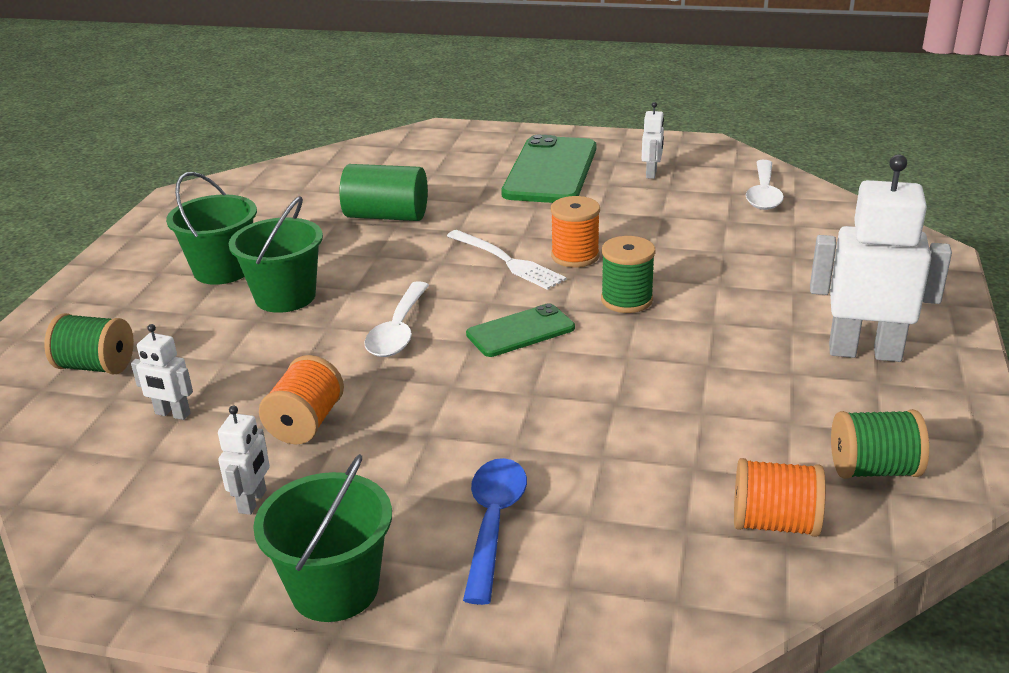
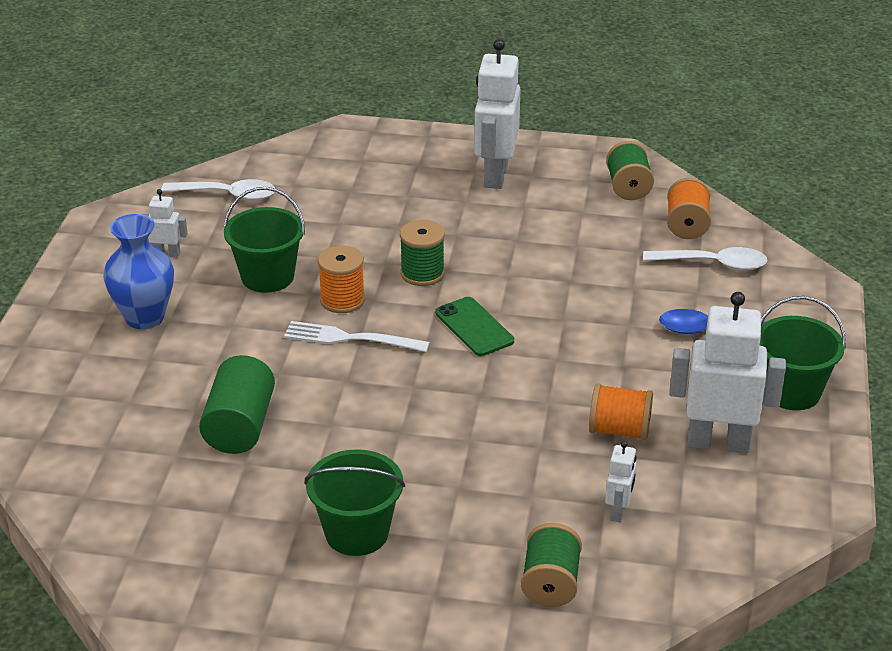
camera: 95 degrees left, 5 degrees up
(253, 501) = (718, 443): white robot -> white robot, size x2.10
(285, 297) = (415, 475): green bucket -> green bucket (267, 277)
(398, 331) = (476, 395): white spoon -> white spoon (713, 264)
(508, 261) = (350, 338): white fork -> white fork turned 120 degrees counterclockwise
(550, 171) = (144, 317): green phone -> blue vase

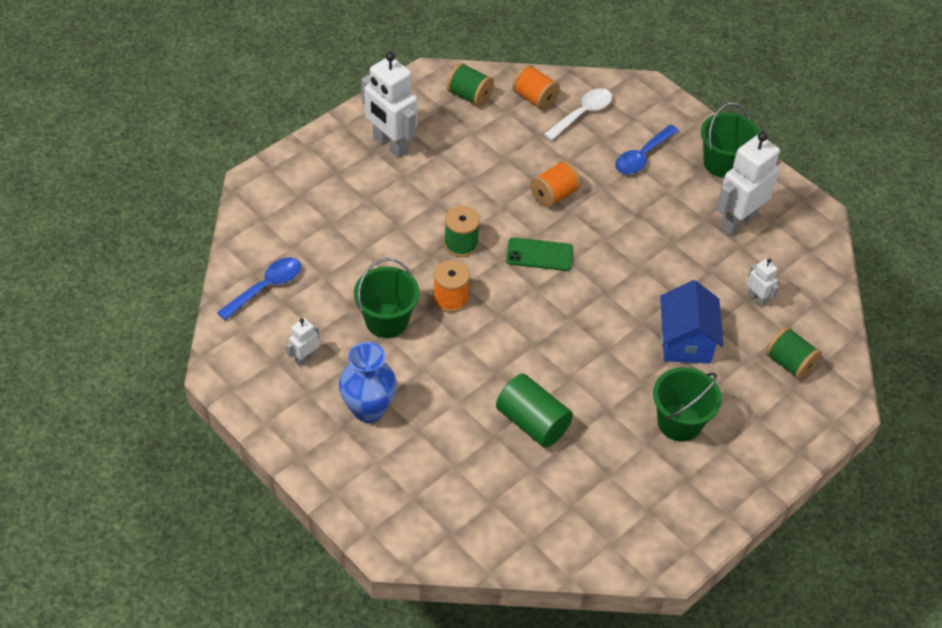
camera: 55 degrees left, 15 degrees up
(227, 195) = (266, 287): white spoon -> blue spoon
(350, 338) = (494, 319): white fork -> none
(482, 484) = (685, 341): none -> blue house
(619, 430) = (691, 254): orange spool -> orange spool (554, 195)

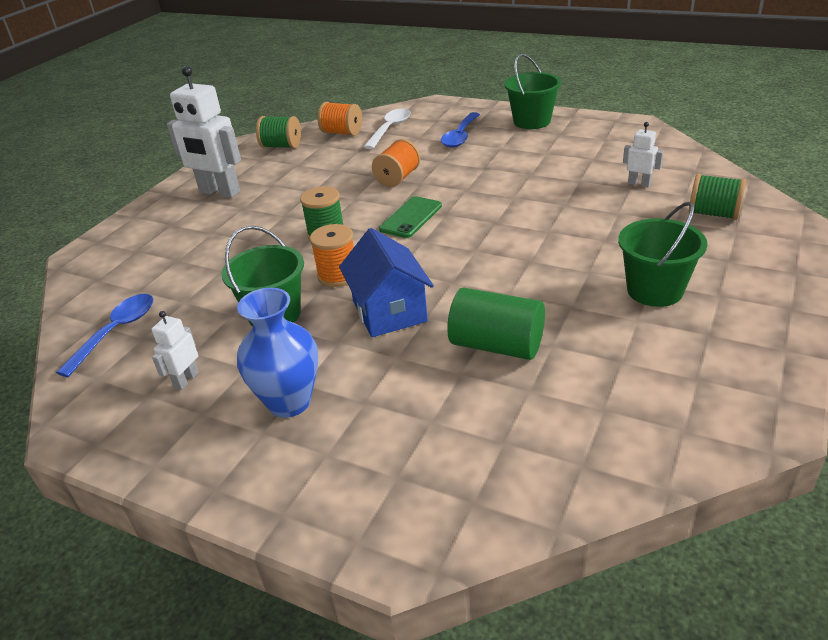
camera: 15 degrees left, 15 degrees down
(539, 255) = (411, 217): green phone -> green phone turned 45 degrees counterclockwise
(685, 341) = (602, 230): blue house -> blue house (389, 311)
(737, 221) = (575, 146): white robot -> none

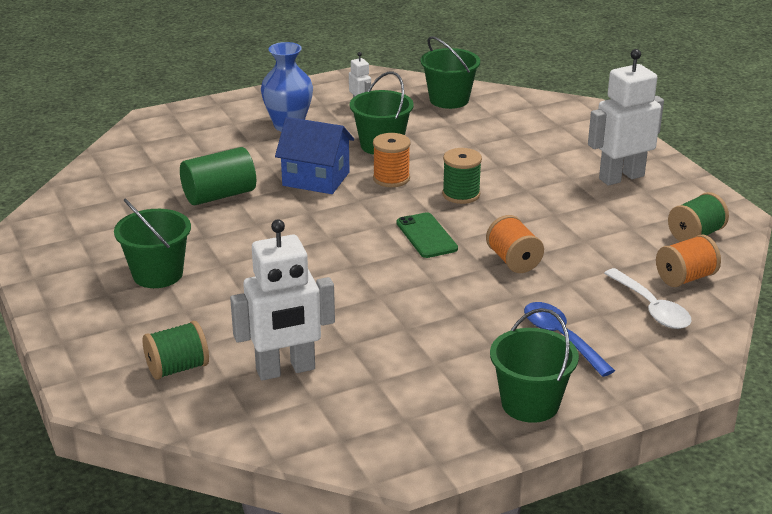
camera: 125 degrees right, 5 degrees down
(116, 332) = (449, 100): blue spoon -> green bucket
(639, 183) = (286, 370): white robot -> white robot, size x2.10

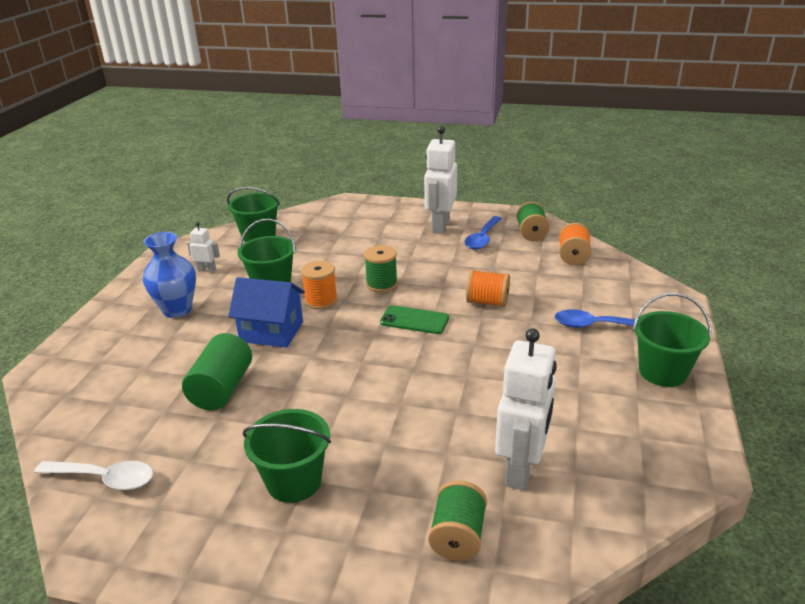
camera: 50 degrees left, 0 degrees up
(316, 179) = (271, 332): blue house -> blue house turned 45 degrees clockwise
(635, 211) = (482, 238): none -> blue spoon
(651, 308) = (593, 281): white spoon -> white spoon (104, 478)

